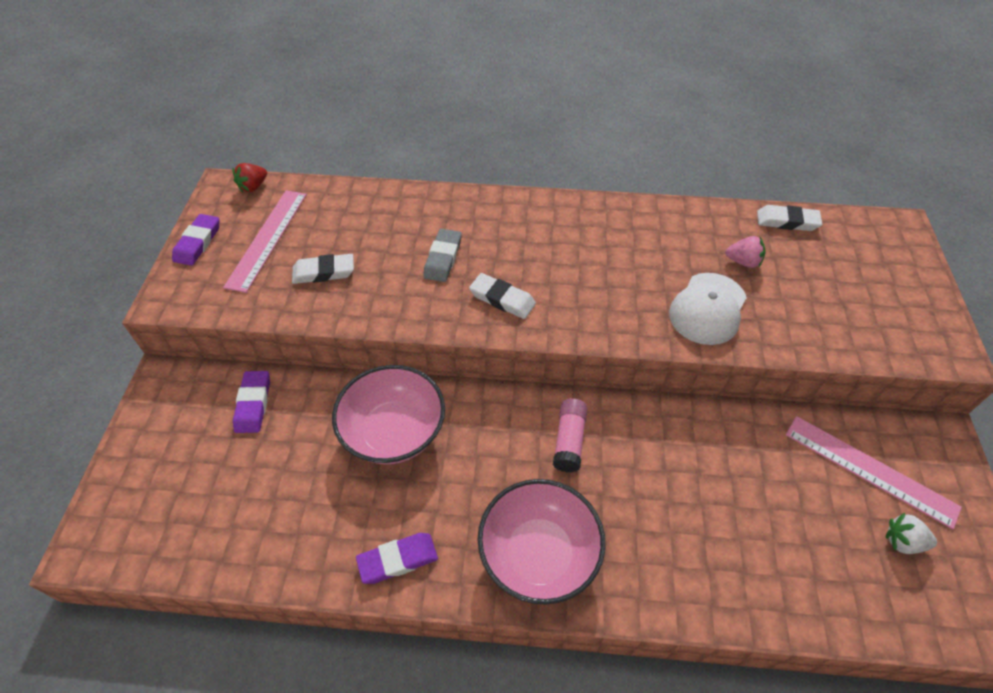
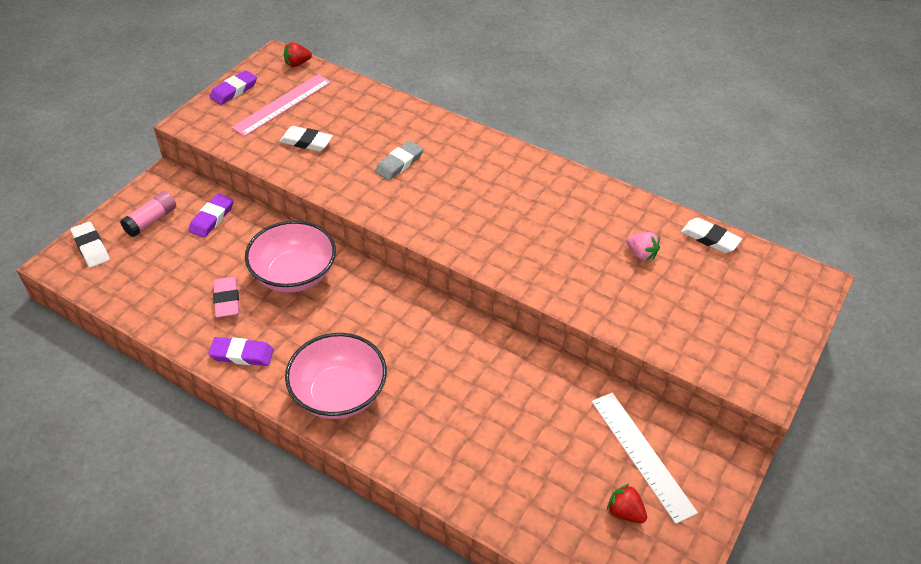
camera: 25 degrees right, 5 degrees down
(335, 498) = (227, 300): none -> pink eraser
(502, 299) = (422, 208): white eraser -> white eraser (91, 247)
(569, 441) = (416, 333): pink glue stick -> pink glue stick (151, 221)
(708, 309) = (579, 276): white cap -> none
(869, 470) = (642, 455): pink ruler -> white ruler
(902, 541) = (624, 512): white strawberry -> red strawberry

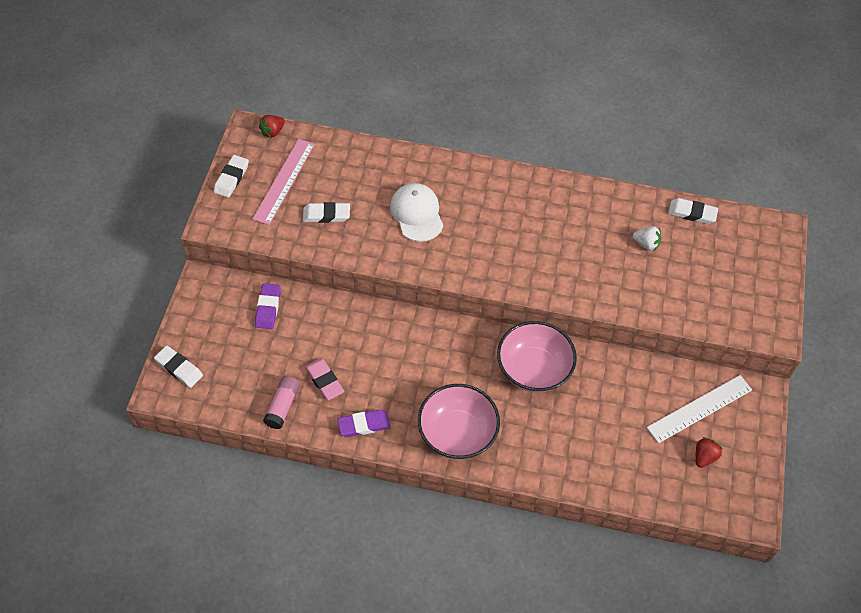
camera: 20 degrees left, 10 degrees up
(151, 221) = (216, 326): pink glue stick -> pink glue stick (282, 406)
(234, 90) = (231, 178): purple eraser -> white eraser
(294, 275) = (367, 340): pink bowl -> pink bowl (533, 369)
(399, 163) = (417, 214): grey eraser -> white cap
(624, 512) = (704, 457): red strawberry -> red strawberry turned 105 degrees clockwise
(641, 254) = (646, 244): pink strawberry -> white strawberry
(642, 455) = (699, 408): white ruler -> white ruler turned 75 degrees counterclockwise

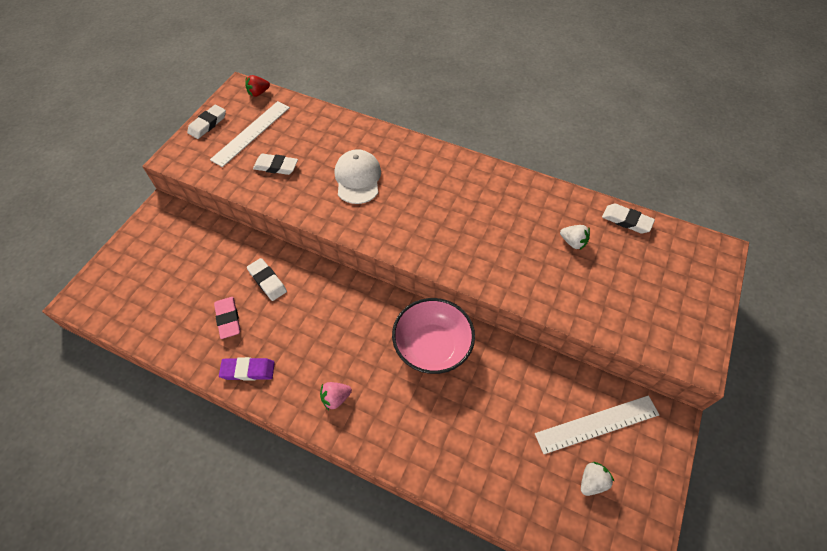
camera: 15 degrees right, 0 degrees up
(179, 368) = (105, 282): white eraser -> white eraser (267, 281)
(268, 308) = (205, 242): purple eraser -> none
(282, 406) = (180, 336): pink glue stick -> none
(284, 181) = (251, 133): pink ruler -> white ruler
(457, 433) = (336, 398): pink bowl -> pink strawberry
(704, 457) = (592, 481): red strawberry -> white strawberry

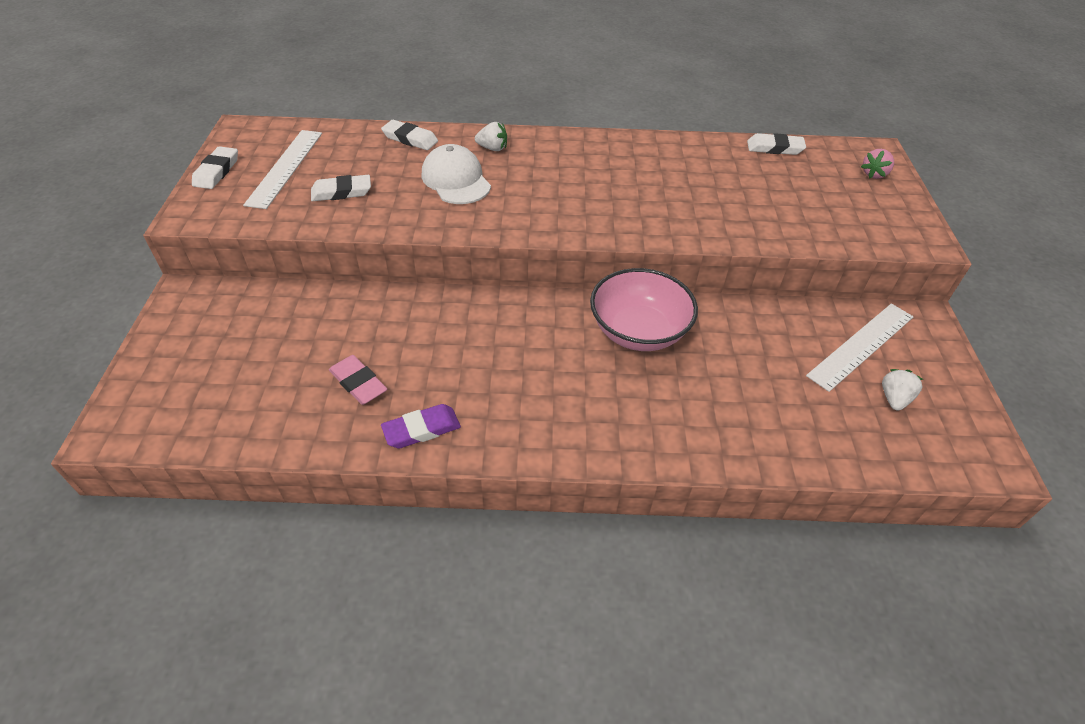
camera: 25 degrees left, 10 degrees down
(258, 93) = (270, 128): red strawberry -> none
(267, 281) = (388, 327): white eraser -> white eraser (410, 139)
(336, 398) = (557, 420): pink strawberry -> pink strawberry (874, 174)
(573, 242) = (736, 178): white strawberry -> white strawberry (492, 148)

